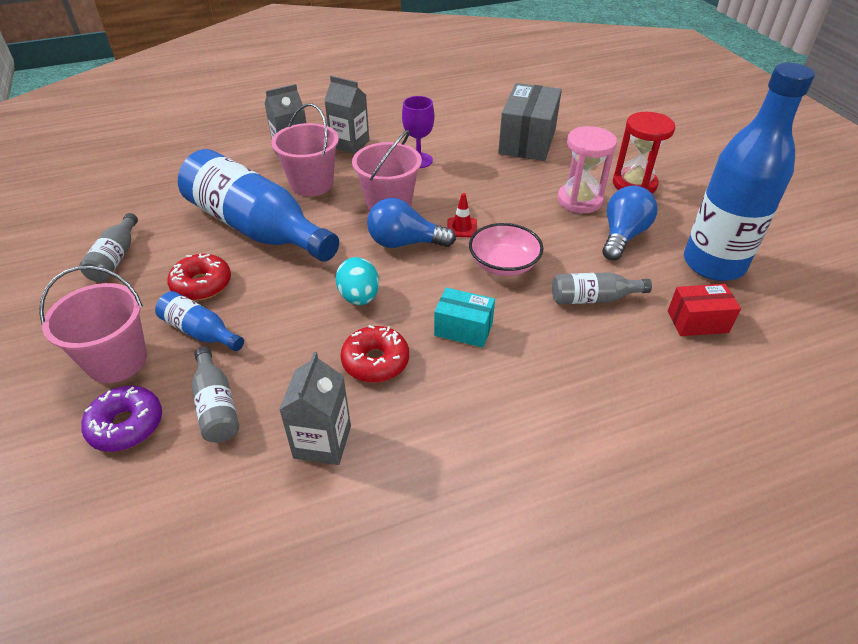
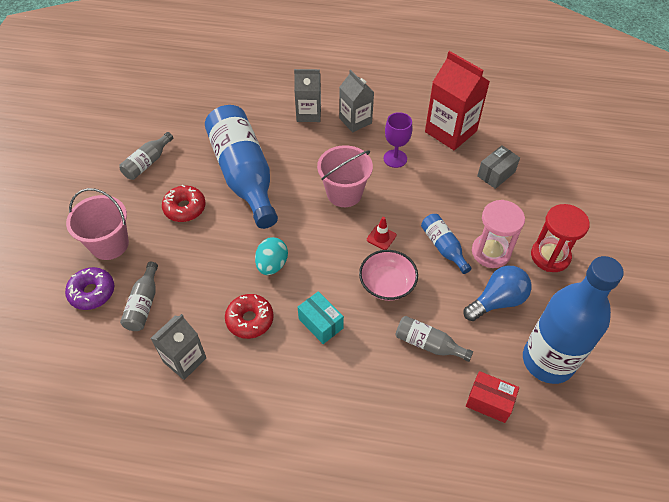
camera: 30 degrees right, 10 degrees up
(200, 332) = (164, 245): blue bottle -> blue bottle (443, 247)
(311, 184) = (304, 150): pink bucket -> none
(405, 243) = (332, 233): blue light bulb -> none
(455, 124) = (450, 131): none -> red carton
(527, 141) = (496, 174): grey box -> grey box, size x0.56

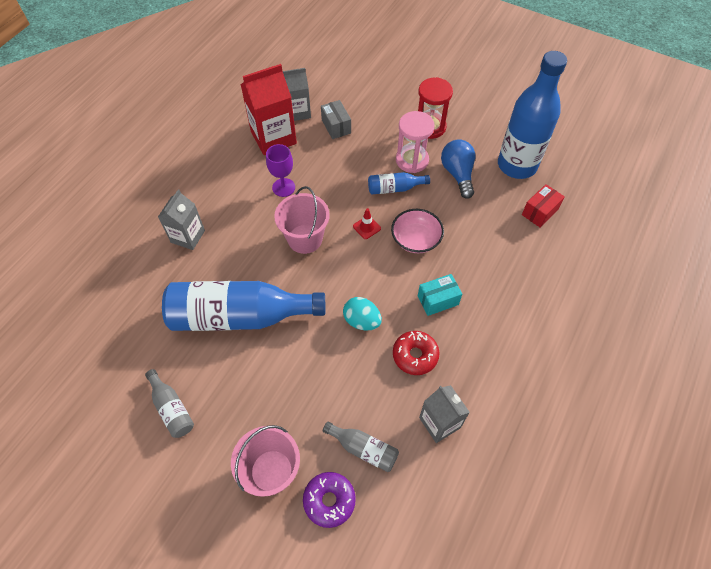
camera: 70 degrees left, 5 degrees up
(185, 208) = (257, 383): red donut -> none
(355, 121) = (220, 201): grey carton -> grey carton (298, 112)
(428, 344) = (481, 231): grey bottle -> none

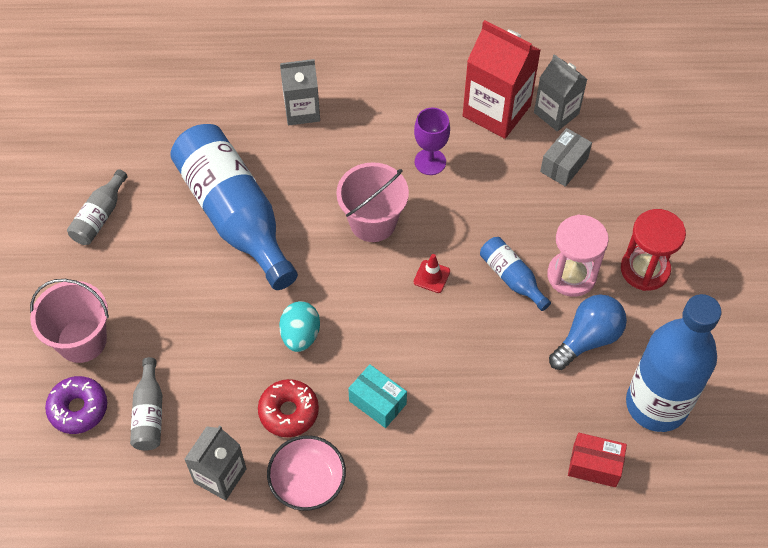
camera: 60 degrees right, 0 degrees up
(416, 239) = (450, 338): pink bowl -> pink bowl (307, 481)

